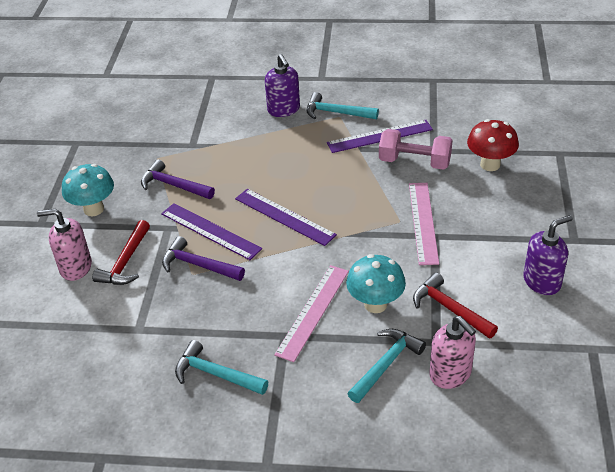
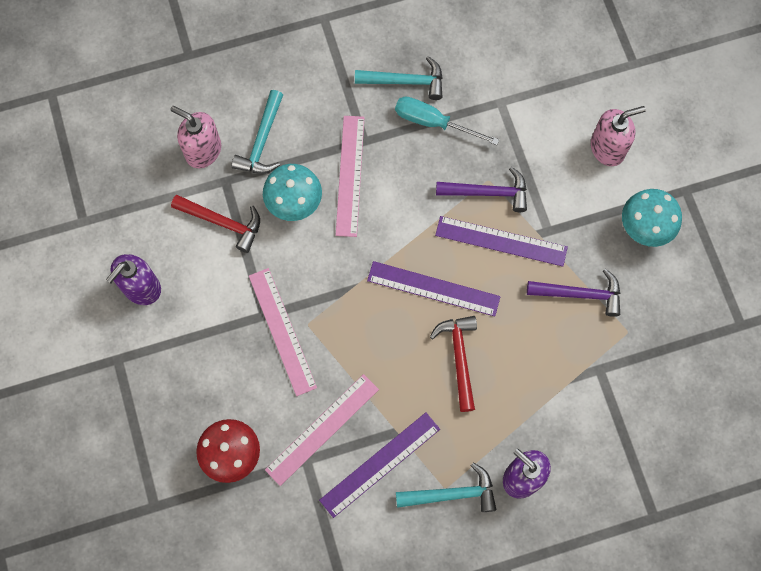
camera: 155 degrees right, 30 degrees up
(125, 262) = (562, 172): red hammer -> red hammer (459, 358)
(211, 331) = (433, 122): none -> turquoise screwdriver
(414, 162) = (322, 429): pink dumbbell -> pink ruler

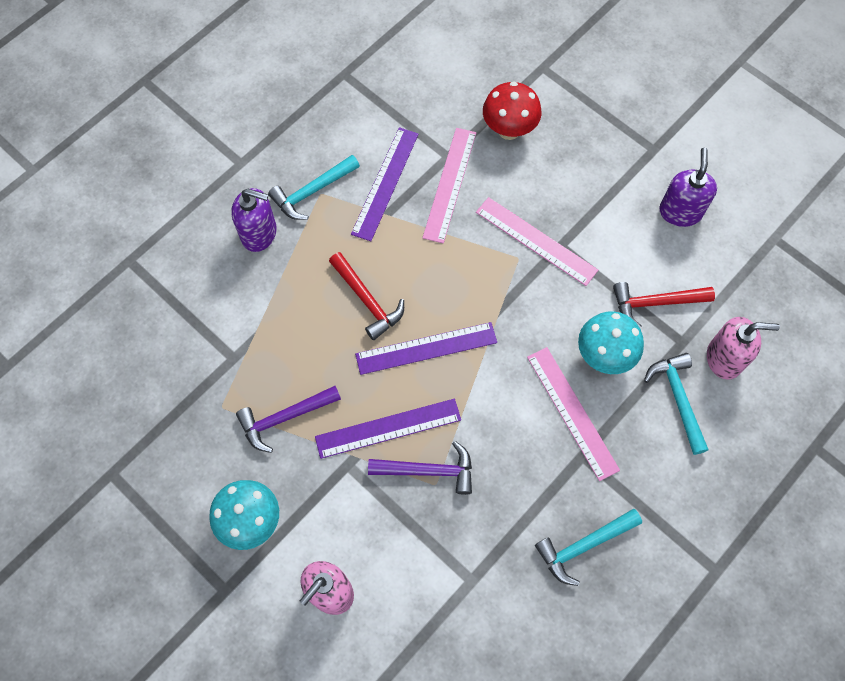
camera: 150 degrees right, 5 degrees down
(433, 122) = (527, 516): turquoise screwdriver -> none
(488, 192) = (428, 471): purple hammer -> purple hammer turned 150 degrees counterclockwise

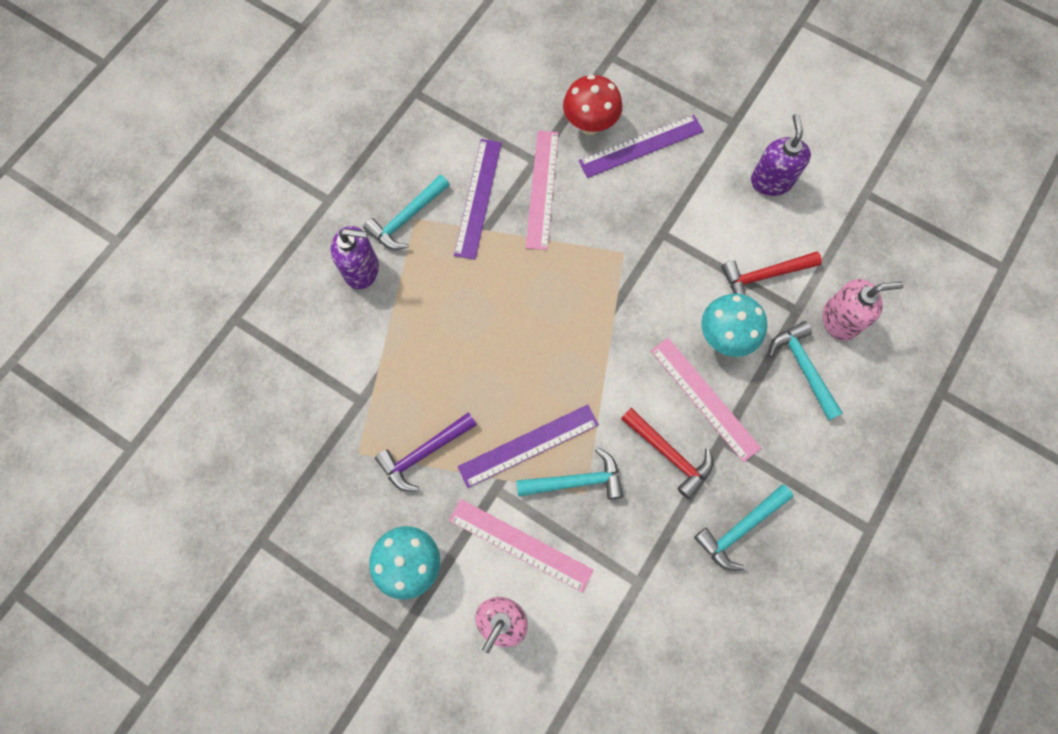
camera: 10 degrees left, 5 degrees up
(367, 300) = (483, 320): red hammer -> red hammer (669, 454)
(426, 348) = (550, 358): purple ruler -> purple ruler (641, 146)
(428, 471) = (576, 481): purple hammer -> turquoise hammer
(536, 241) = (637, 233): pink ruler -> pink ruler (520, 545)

